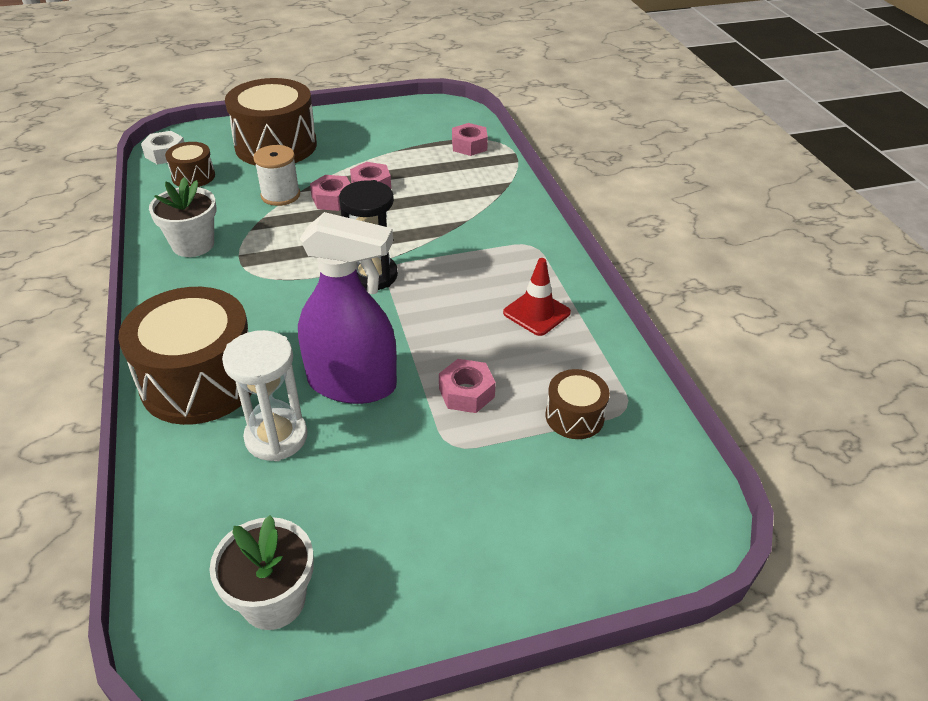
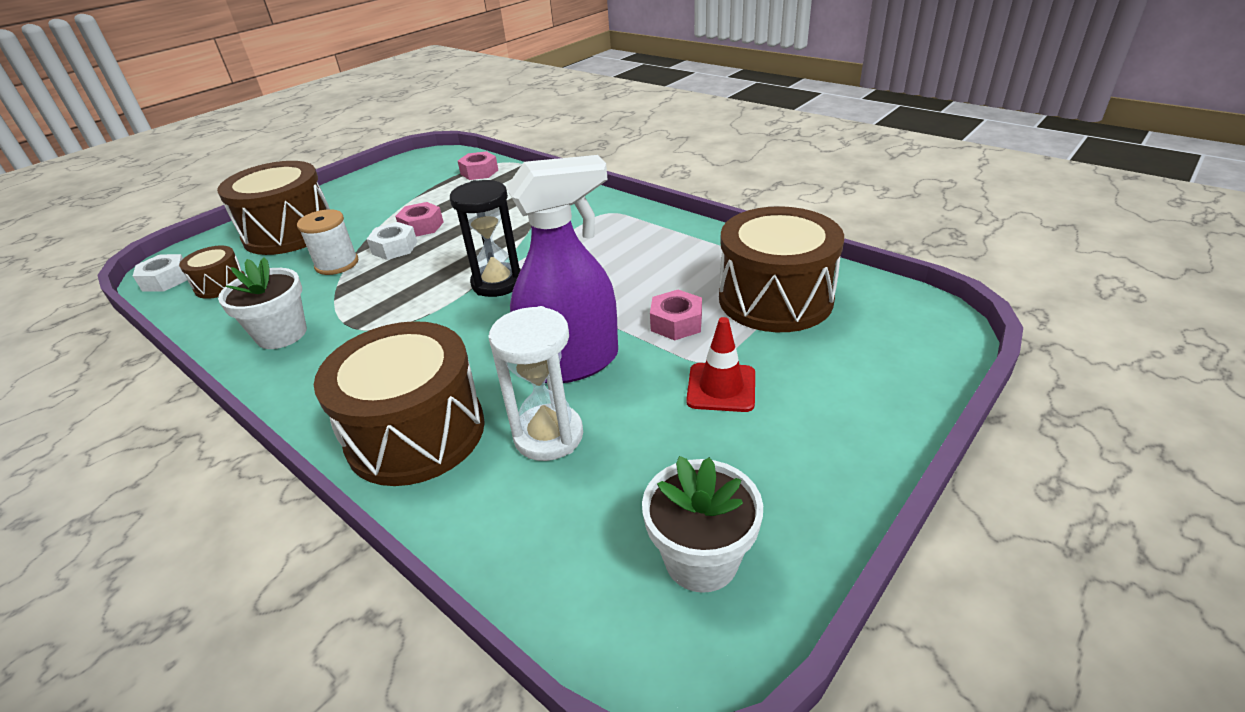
camera: 30 degrees left, 5 degrees down
(332, 199) = (394, 248): pink nut -> white nut
(536, 313) = (665, 250): red traffic cone -> red traffic cone (721, 387)
(574, 416) = (775, 298): brown drum -> brown drum, size x2.04

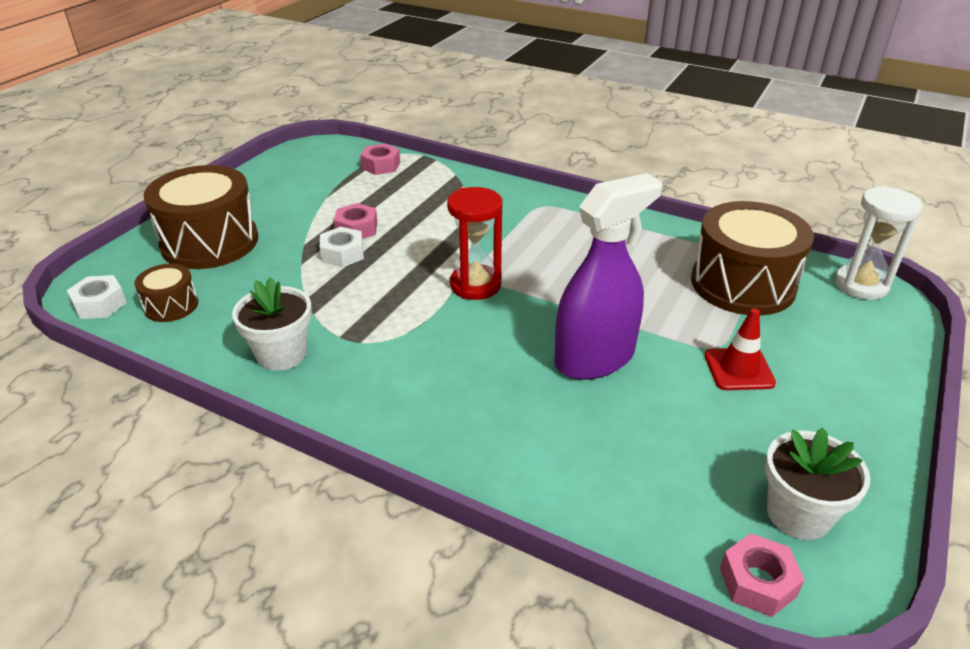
camera: 15 degrees left, 0 degrees up
(337, 264) = (290, 275): white spool -> none
(416, 433) = (488, 437): brown drum -> none
(497, 283) = (475, 285): black hourglass -> red hourglass
(548, 436) = (613, 427): white hourglass -> white hourglass (860, 285)
(676, 323) = (668, 313): pink nut -> pink nut (757, 582)

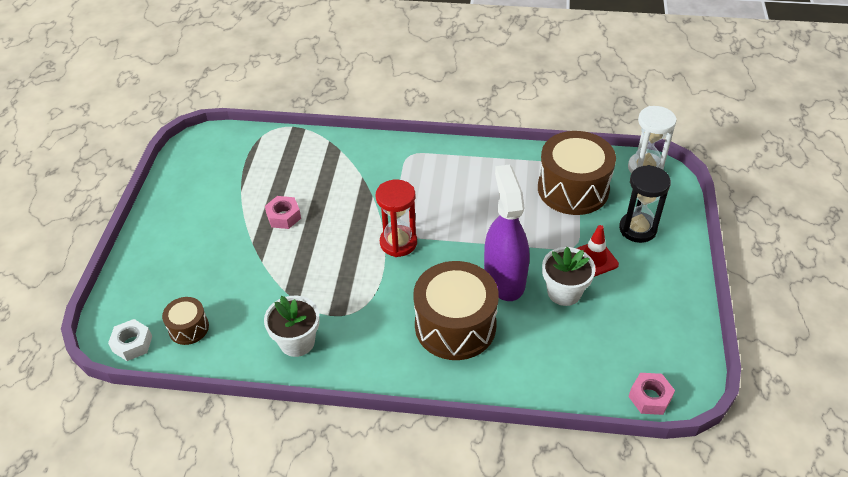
camera: 20 degrees left, 10 degrees up
(210, 242) = (177, 262): brown drum -> brown drum (455, 325)
(342, 254) = (287, 243): white nut -> none
(381, 165) = (264, 147): pink nut -> none
(594, 358) = (504, 279): purple spray bottle -> purple spray bottle turned 45 degrees counterclockwise
(798, 514) = (657, 349): white flower pot -> white flower pot (564, 292)
(823, 350) = (637, 229): none -> black hourglass

